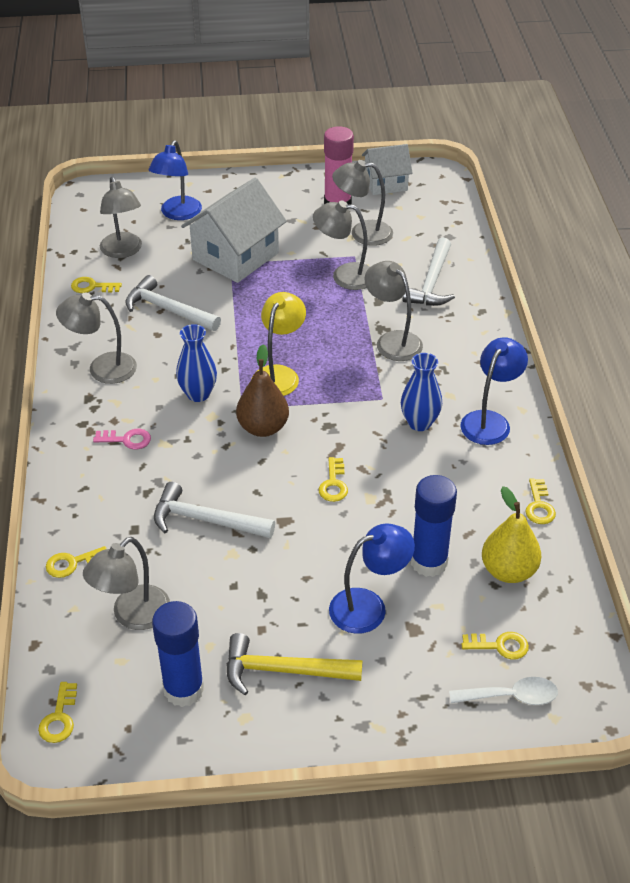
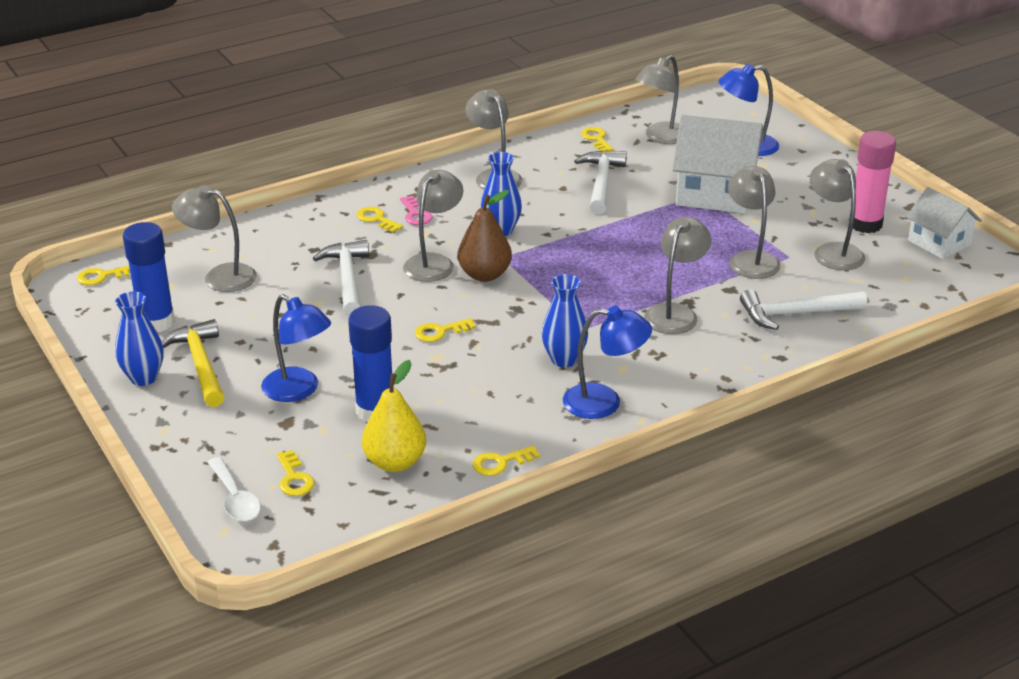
camera: 65 degrees right, 10 degrees down
(72, 563) = (258, 233): yellow key -> yellow key (376, 219)
(220, 453) = (434, 262): none -> grey lamp
(279, 374) = (565, 263): yellow lamp -> none
(279, 723) = (144, 378): none -> blue vase

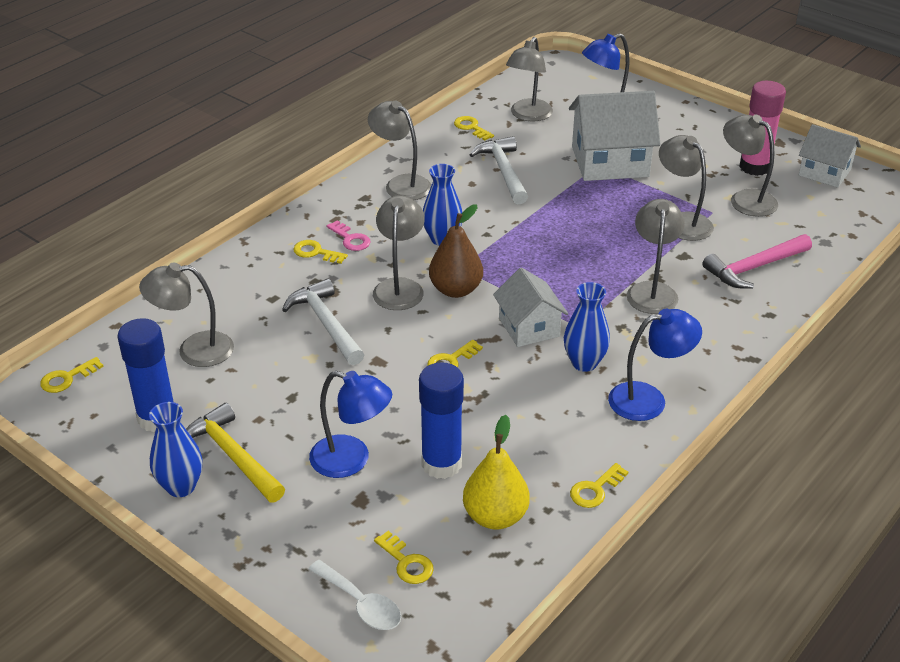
camera: 20 degrees left, 5 degrees up
(532, 319) = (529, 327): none -> white house
(795, 314) = (754, 268): white hammer -> pink hammer

